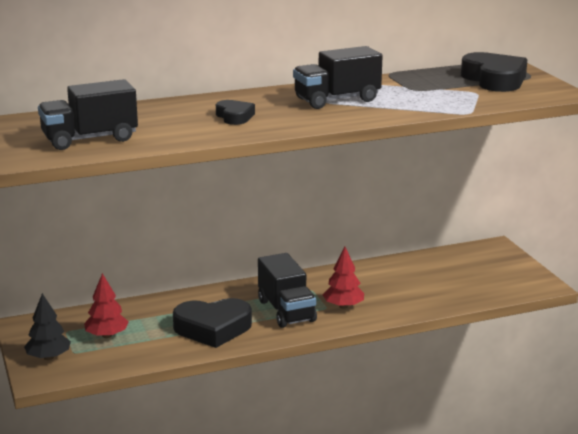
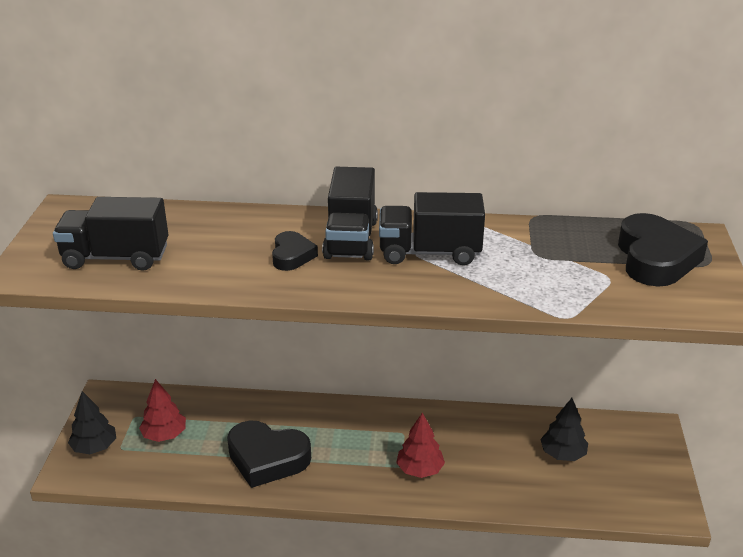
camera: 25 degrees right, 10 degrees up
(286, 311) = (356, 457): black truck -> black truck (351, 239)
(442, 274) = (562, 454): none -> black tree

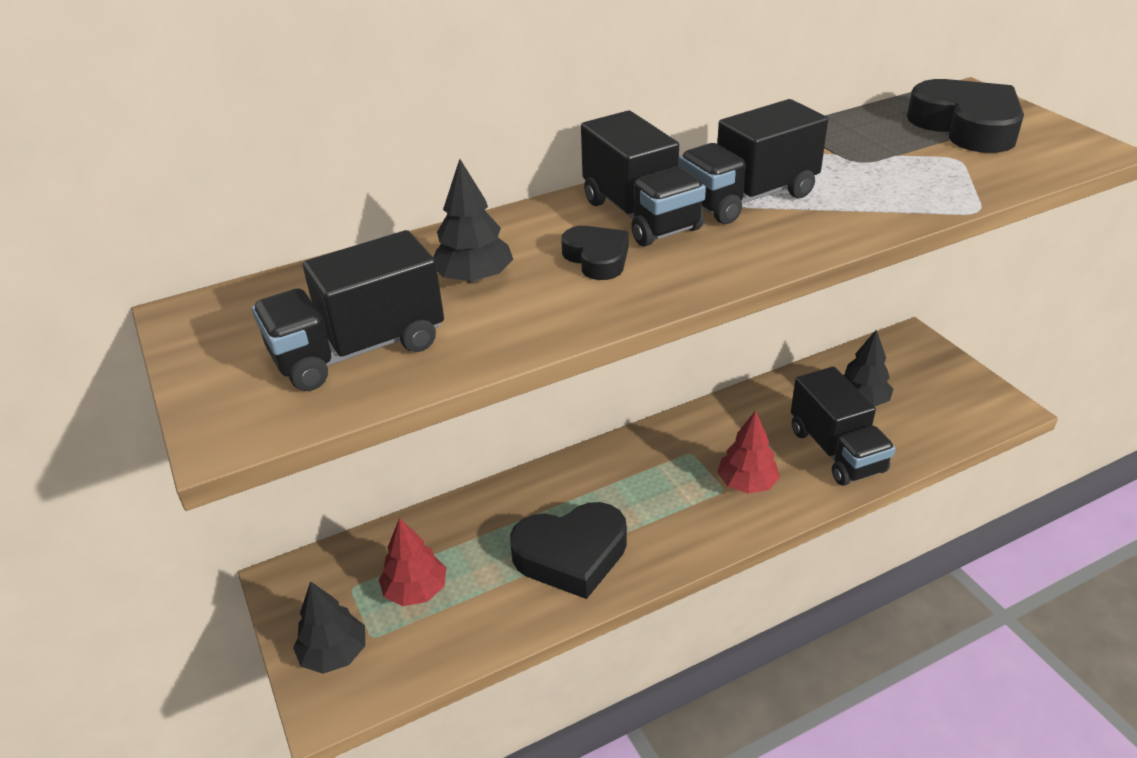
camera: 30 degrees left, 5 degrees up
(215, 241) = (474, 278): none -> black tree
(505, 478) = (836, 450): none -> black truck

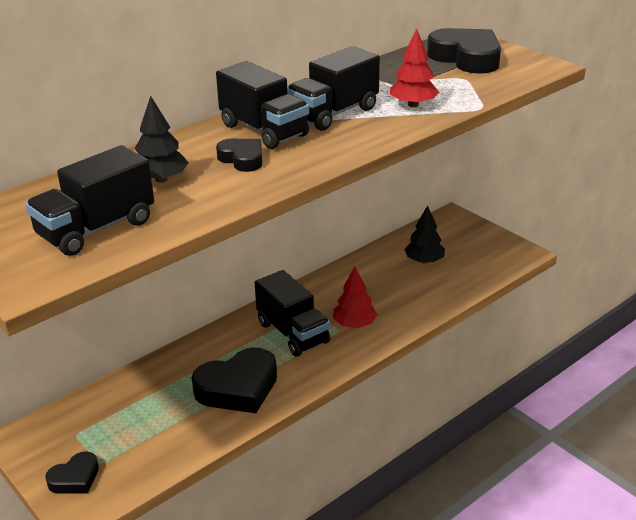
camera: 15 degrees left, 5 degrees down
(334, 654) = (75, 478): black tree -> black heart
(415, 591) = (126, 428): red tree -> red tree (413, 105)
(836, 450) = (413, 295): black truck -> black truck (293, 333)

